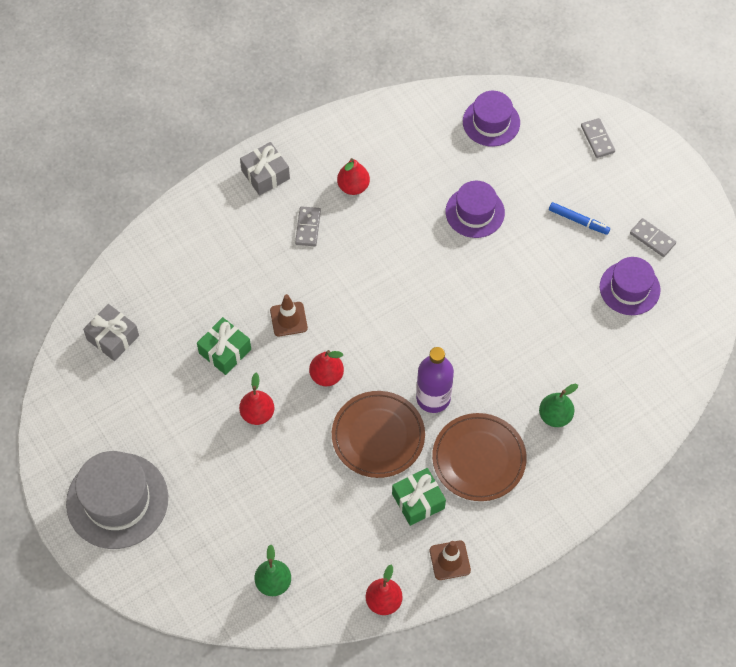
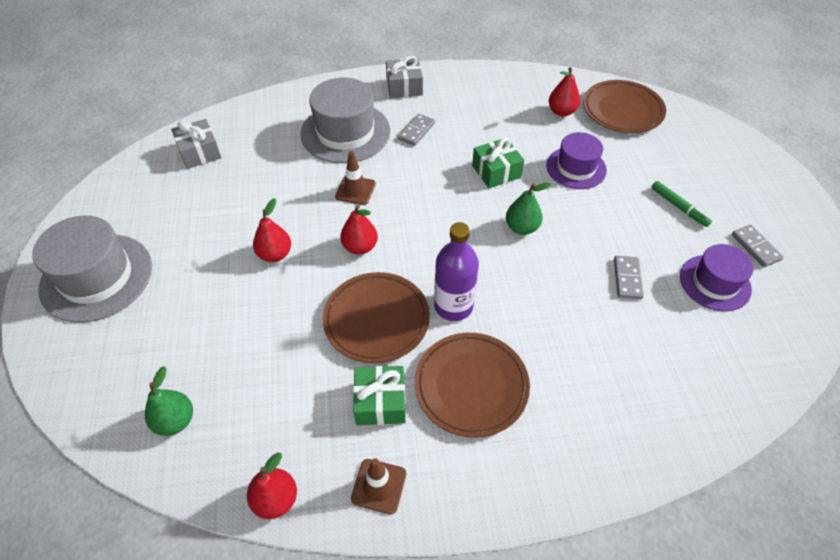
camera: 25 degrees right, 10 degrees down
(225, 351) = (283, 194): green gift -> green gift (496, 171)
(240, 256) = (345, 132): none -> grey hat
(353, 186) = (473, 116): red pear -> red pear (561, 112)
(491, 122) = (622, 110): purple hat -> brown plate
(555, 416) = (579, 376): green pear -> green pear (522, 227)
(578, 221) = (678, 207): blue marker -> green marker
(597, 139) = (722, 151): grey domino -> grey domino (627, 278)

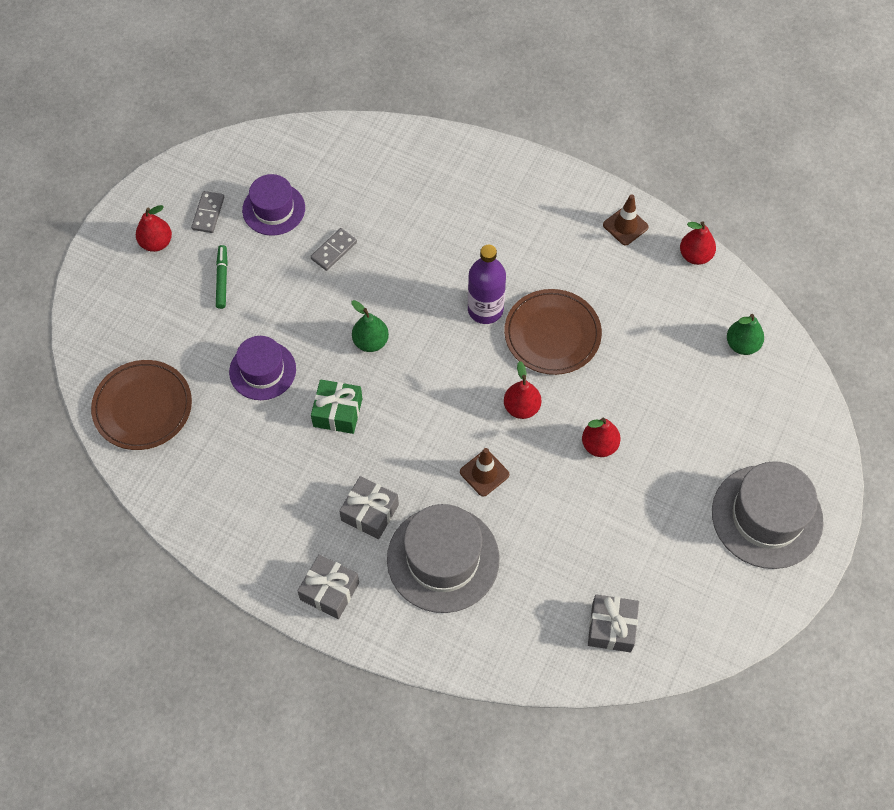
camera: 145 degrees left, 10 degrees up
(380, 402) = (590, 274): green gift -> none
(416, 131) = (370, 513): grey domino -> grey gift
(471, 386) = (520, 247): brown plate -> none
(561, 112) = (203, 444): red pear -> red pear (156, 243)

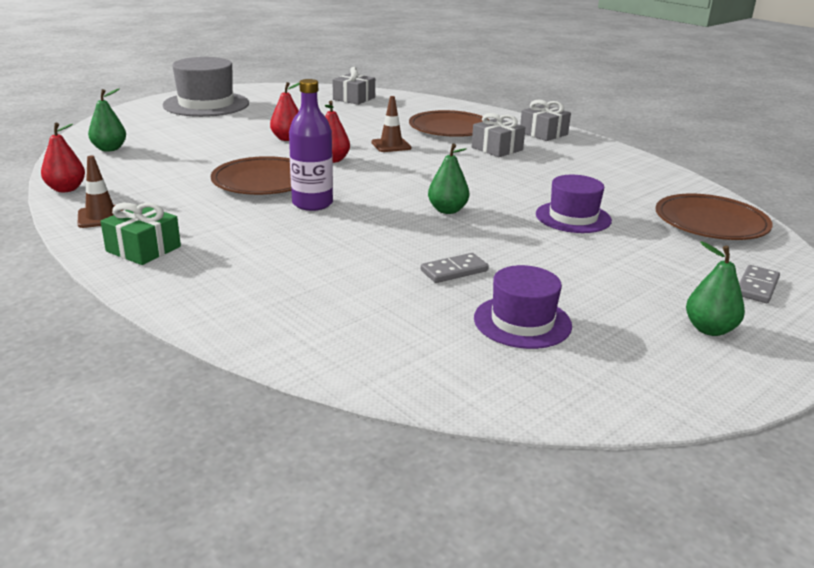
camera: 160 degrees left, 35 degrees down
(156, 243) = (709, 329): red pear -> green pear
(208, 213) = (626, 340): grey domino -> grey domino (756, 287)
(222, 279) = (611, 280): green marker -> none
(337, 412) = (503, 186): green gift -> green gift (143, 249)
(443, 559) = (450, 128): grey hat -> brown plate

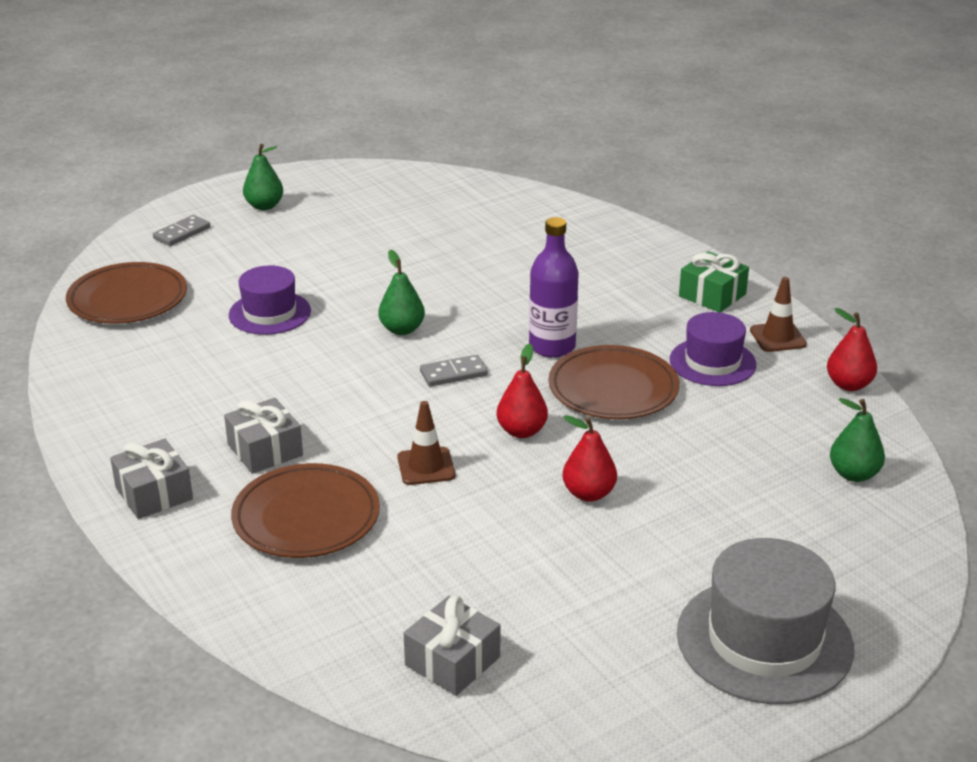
camera: 170 degrees left, 5 degrees up
(454, 271) = (430, 259): grey domino -> grey domino (453, 373)
(522, 322) = (399, 218): purple hat -> purple hat (712, 362)

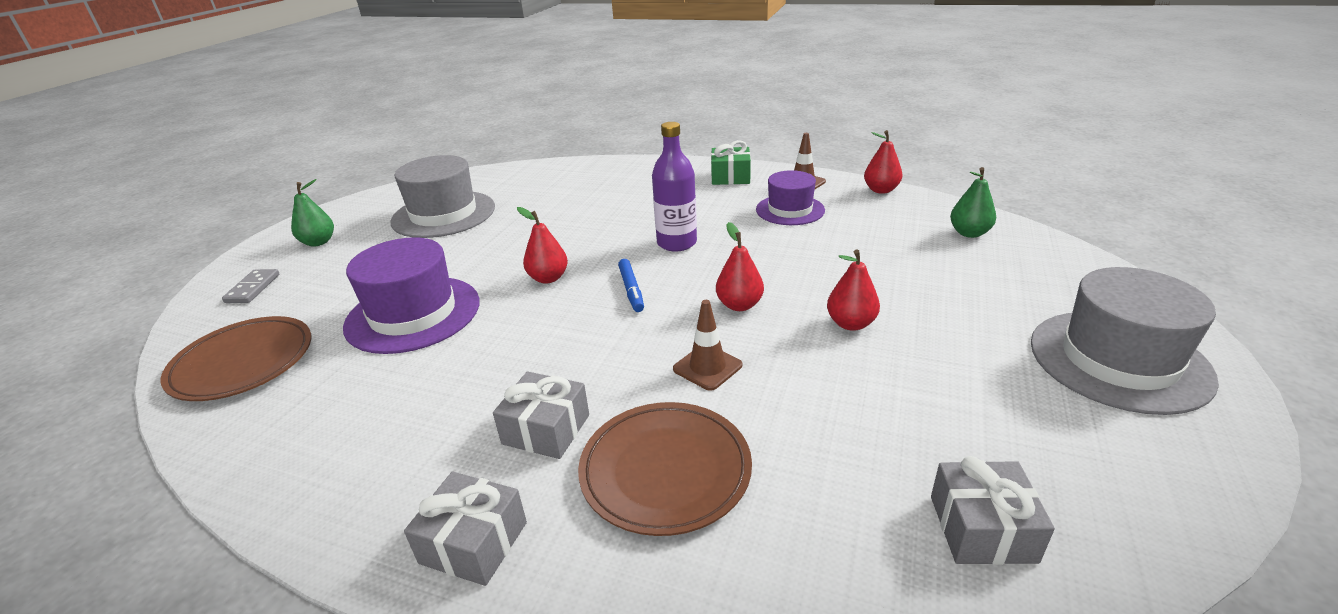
camera: 35 degrees left, 0 degrees up
(270, 313) = (413, 314): purple hat -> purple hat, size x1.58
(390, 219) = (443, 214): none -> grey hat
(402, 329) = (548, 278): green pear -> red pear
(453, 373) = (631, 290): grey domino -> blue marker
(613, 388) = (756, 250): brown plate -> none

